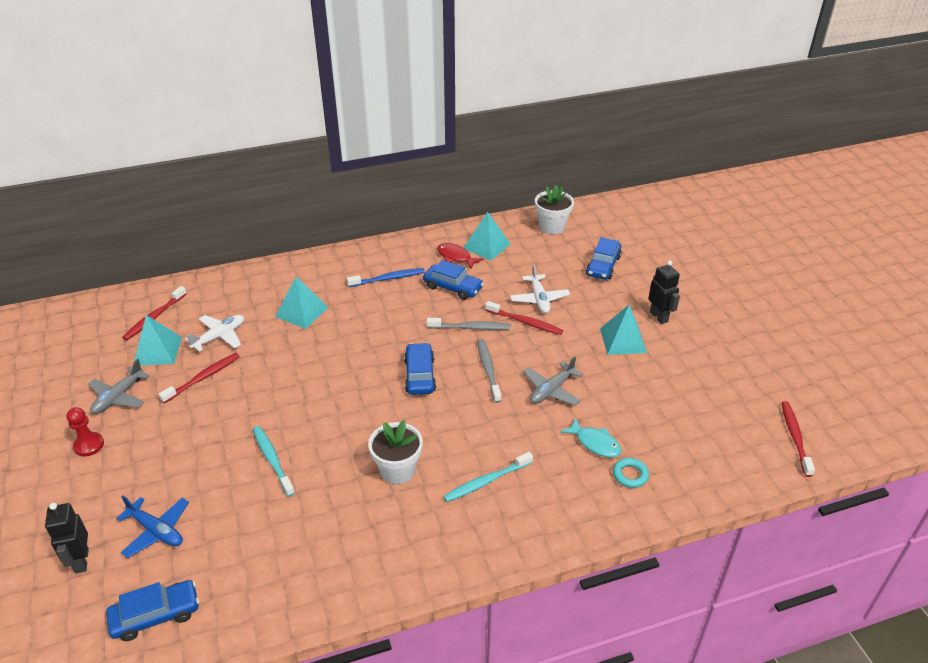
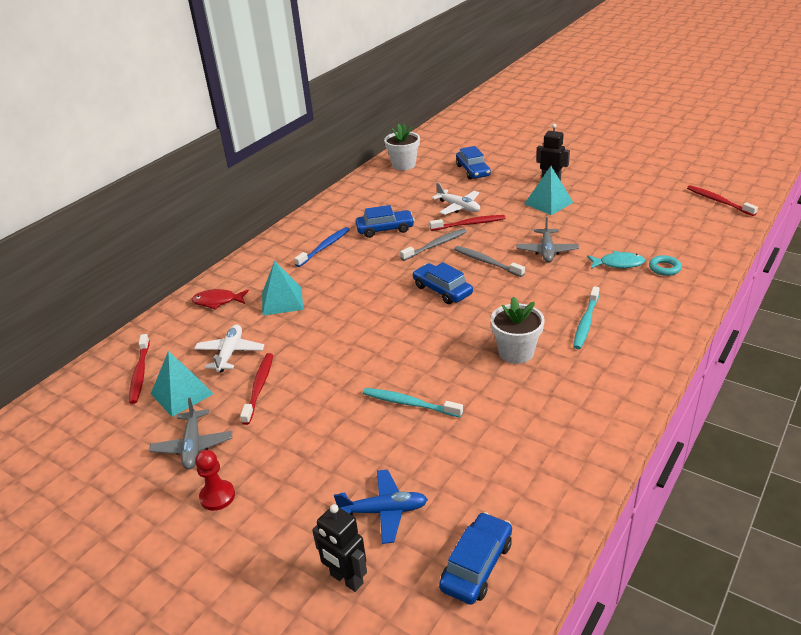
camera: 35 degrees left, 5 degrees down
(456, 257) = (358, 211): red fish -> red fish (217, 301)
(486, 246) = (372, 195): turquoise pyramid -> none

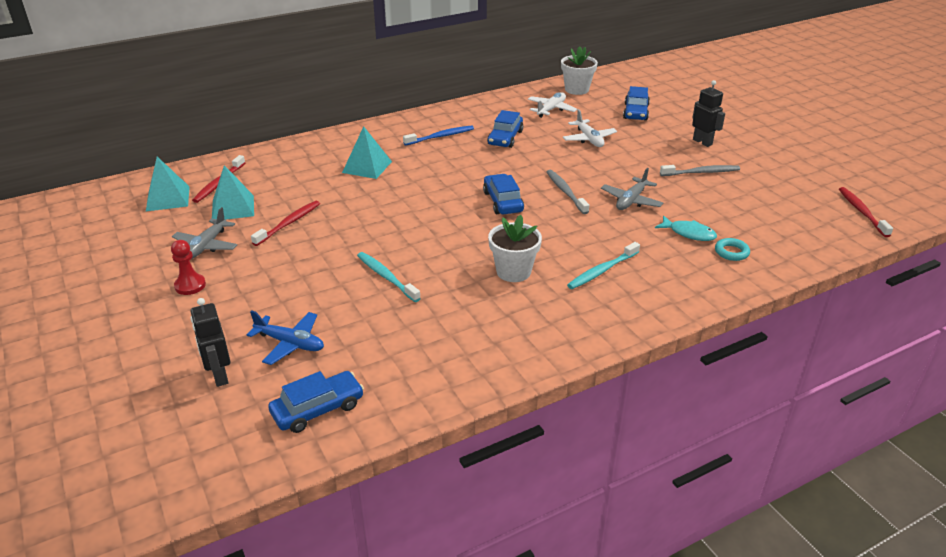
camera: 25 degrees right, 0 degrees up
(217, 301) = (319, 151): red fish -> none
(230, 353) = (292, 192): white plane -> white plane (551, 109)
(385, 229) = (505, 138): blue car -> blue car turned 90 degrees clockwise
(435, 245) = (535, 164): grey toothbrush -> grey toothbrush (701, 172)
(469, 224) = (583, 156): red toothbrush -> none
(548, 203) = (678, 160): turquoise pyramid -> turquoise pyramid (168, 198)

